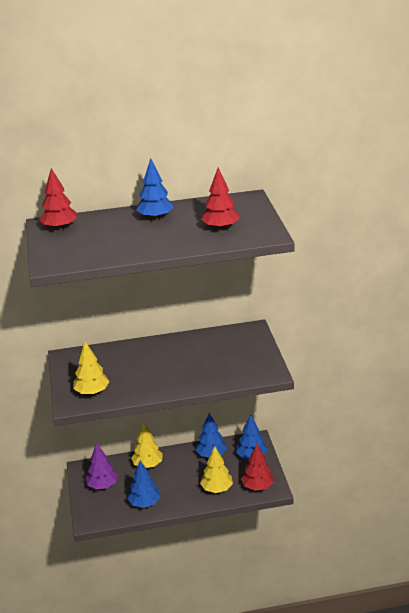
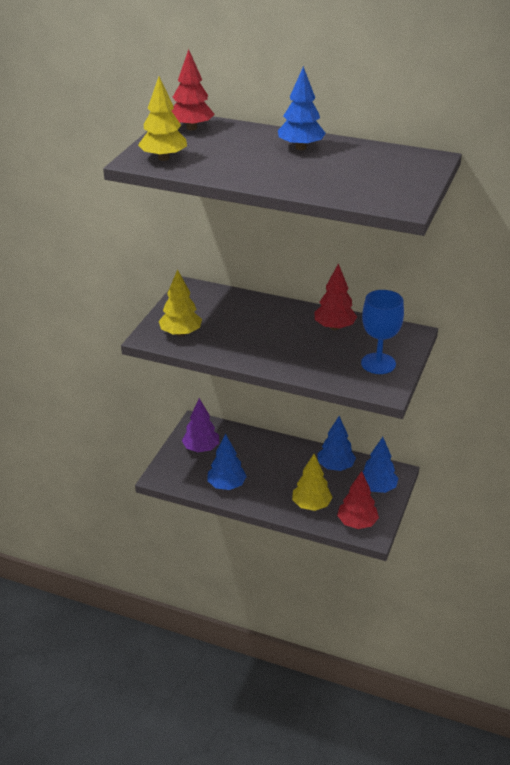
camera: 30 degrees right, 5 degrees up
(148, 465) = (262, 448): yellow tree -> yellow tree (163, 158)
(220, 228) = (358, 180): red tree -> red tree (334, 327)
(250, 358) = (378, 363): none -> blue goblet

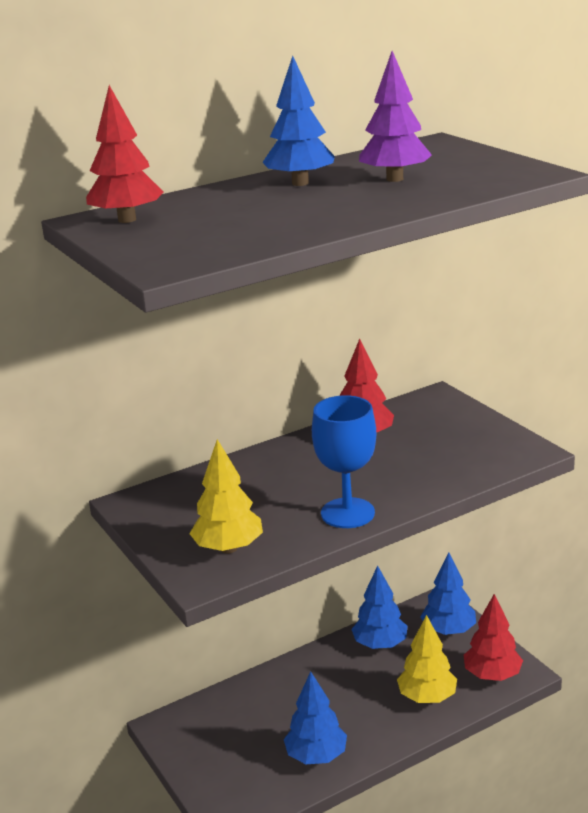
camera: 50 degrees left, 10 degrees down
(163, 158) = (189, 250): yellow tree -> none
(201, 448) = (219, 746): purple tree -> purple tree (394, 179)
(378, 363) = (470, 437): blue goblet -> blue goblet (347, 513)

